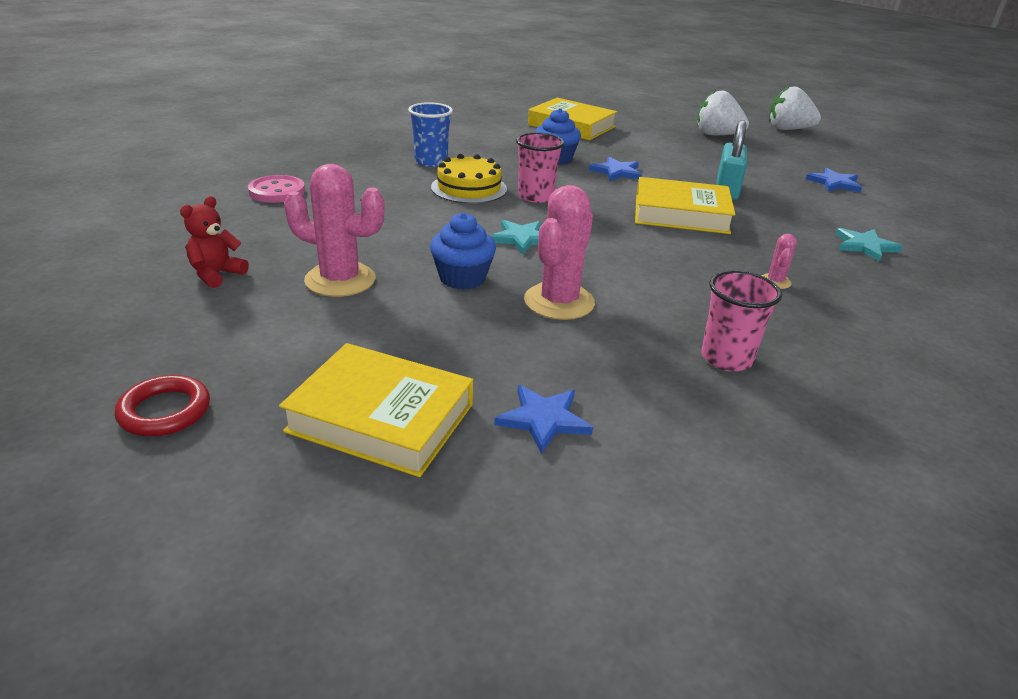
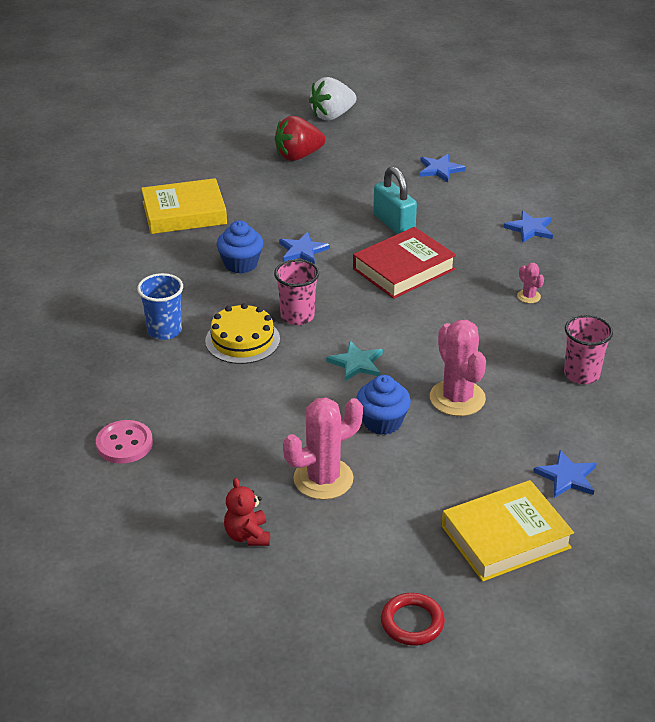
camera: 45 degrees left, 5 degrees up
(681, 214) = (403, 269): yellow book -> red book
(716, 135) = (298, 156): white strawberry -> red strawberry
(865, 246) = (530, 229): turquoise star -> blue star

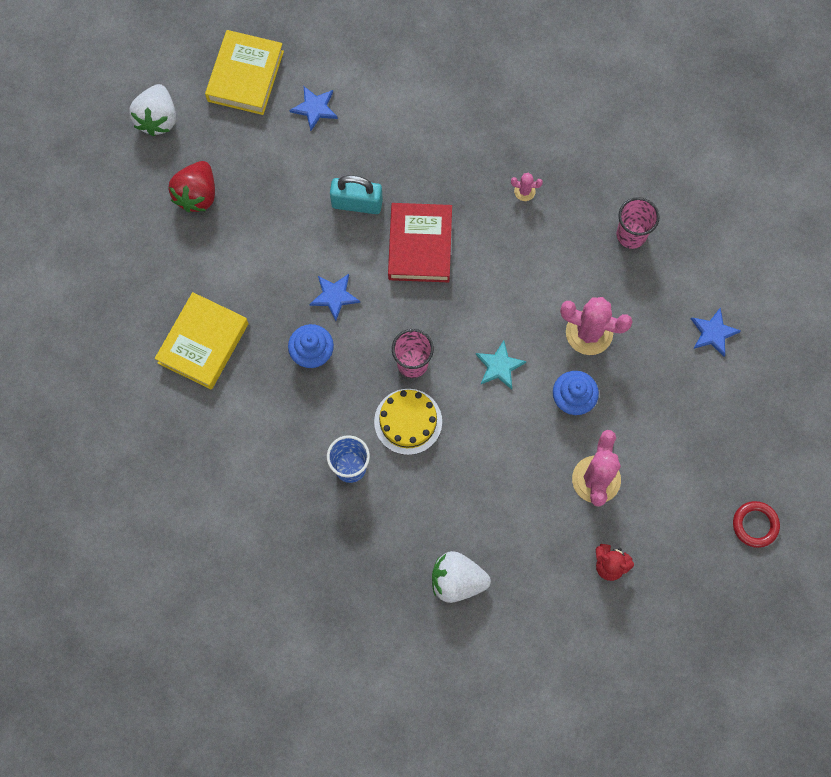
camera: 50 degrees left, 35 degrees up
(124, 444) = (457, 581): pink button -> white strawberry
(505, 537) = (732, 414): yellow book -> yellow book (245, 76)
(530, 229) = (448, 117): blue star -> none

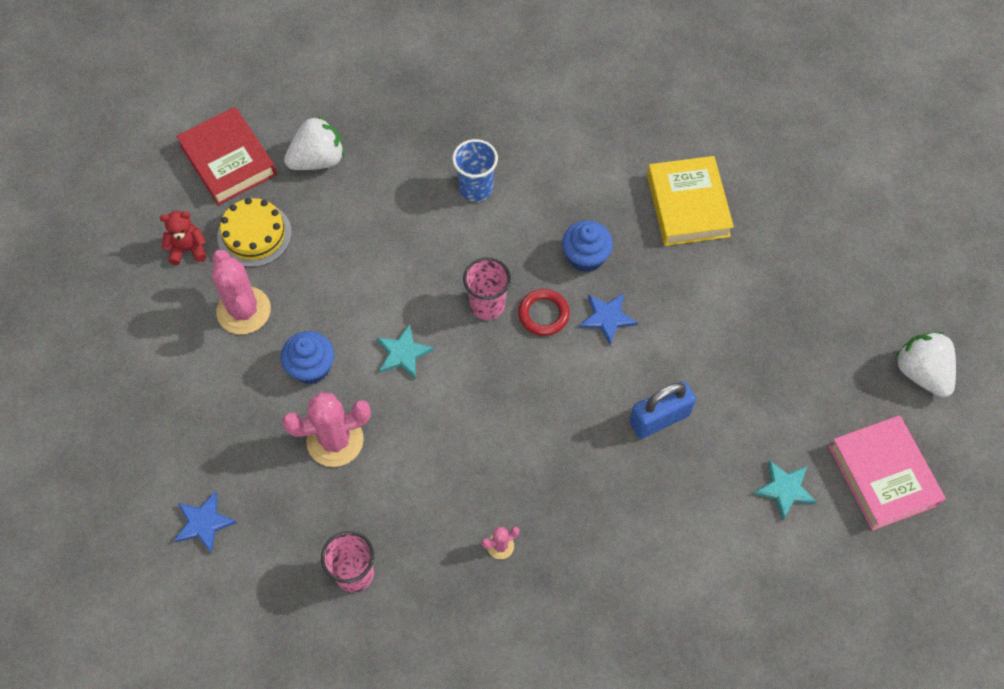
camera: 145 degrees right, 10 degrees down
(197, 195) = (815, 326): red strawberry -> none
(245, 76) = (883, 475): yellow book -> pink book
(315, 108) = (784, 489): blue star -> turquoise star
(357, 203) = (659, 419): turquoise padlock -> blue padlock
(408, 421) = (453, 254): yellow cake -> yellow cake (254, 234)
(420, 245) = (564, 418): red book -> red book (228, 160)
(755, 525) = (64, 363): red ring -> red ring (543, 314)

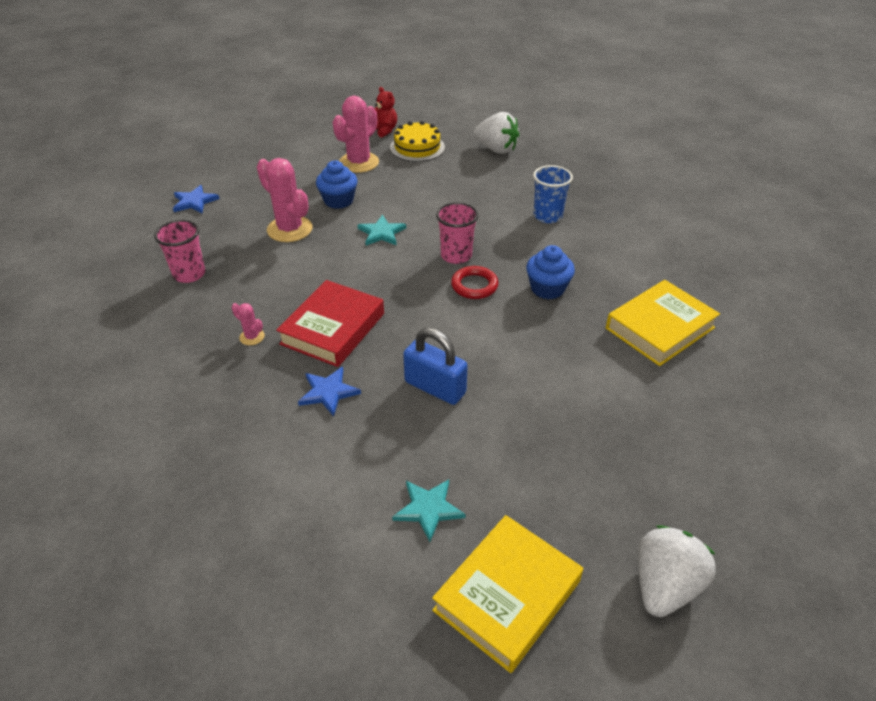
camera: 60 degrees right, 20 degrees down
(228, 160) = (460, 121): red book -> red book (333, 329)
(607, 318) = (504, 320): blue star -> blue star (328, 392)
(883, 475) = (507, 595): pink book -> yellow book

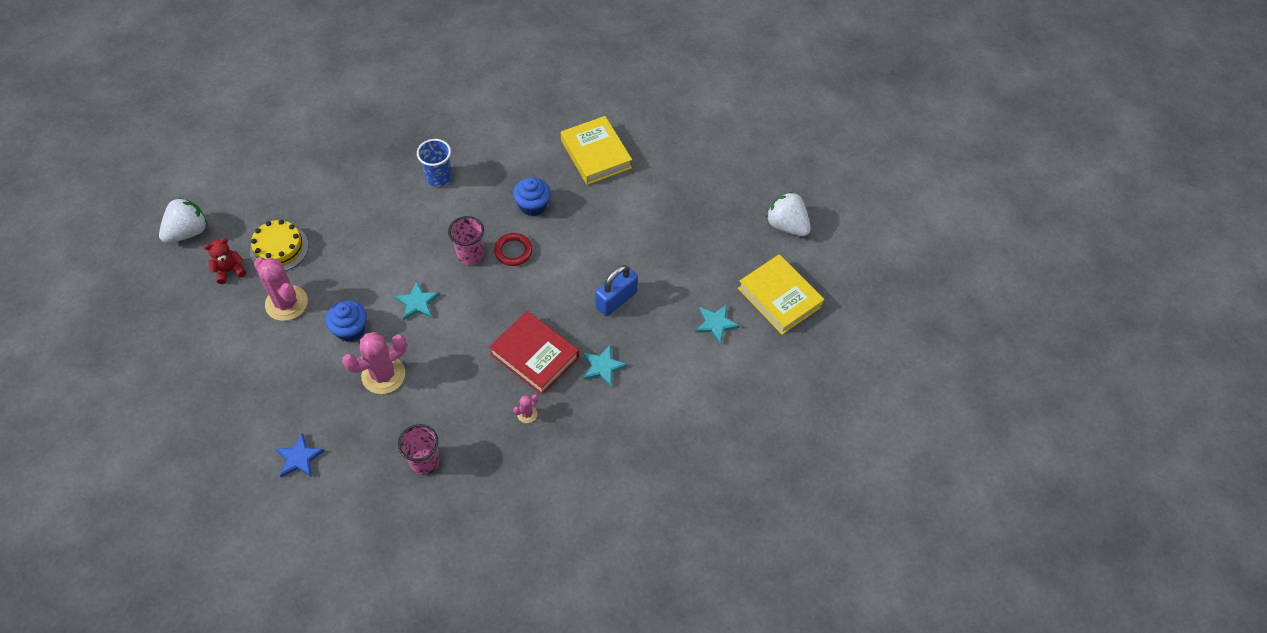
camera: 80 degrees left, 15 degrees up
(328, 392) = (603, 366): blue star -> turquoise star
(496, 149) = (313, 185): white strawberry -> white strawberry (188, 232)

